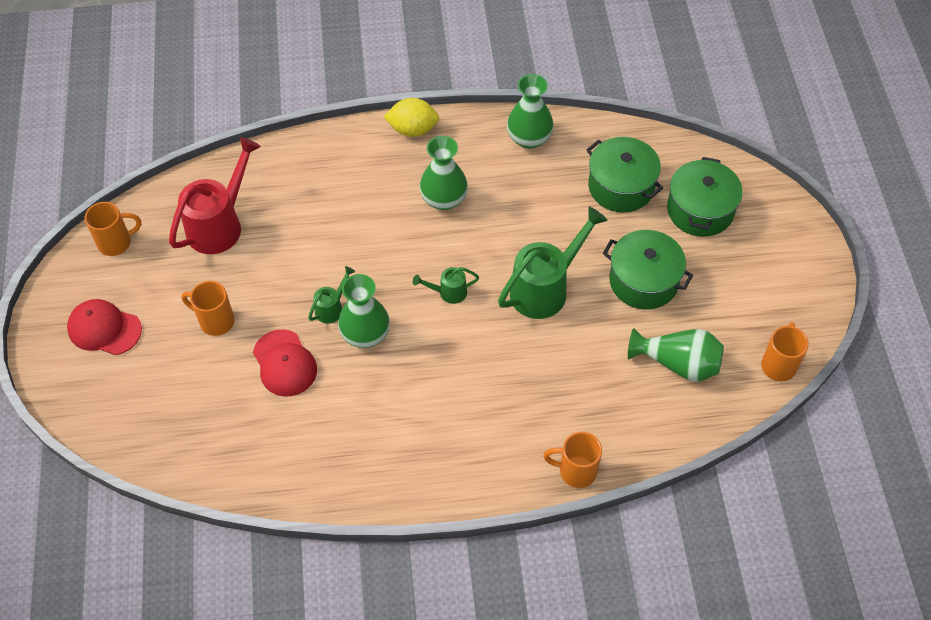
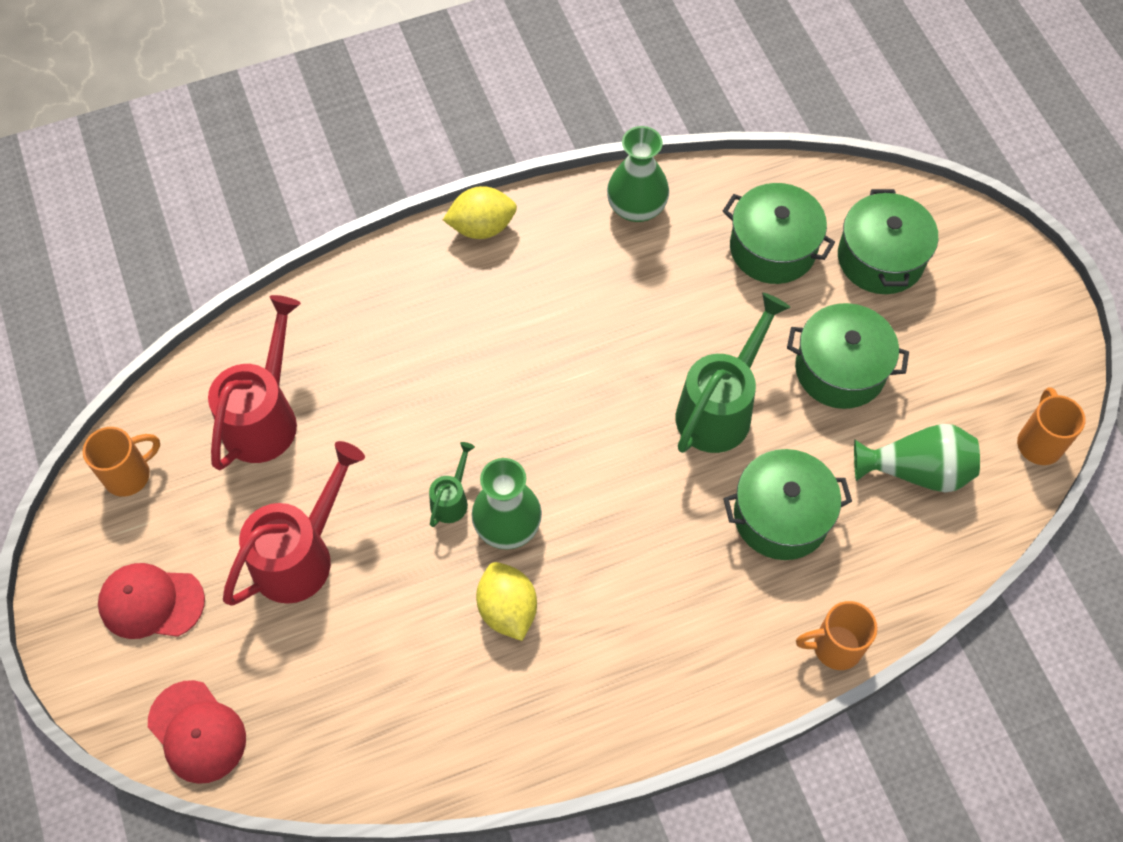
camera: 15 degrees left, 5 degrees up
(215, 321) = (301, 555): orange mug -> red watering can
(284, 363) = (413, 592): red cap -> red cap (197, 732)
(347, 390) = (507, 609): none -> yellow lemon
(444, 199) = (552, 315): green vase -> none
(448, 292) = (598, 442): green watering can -> none
(566, 372) = (781, 516): none -> green pot

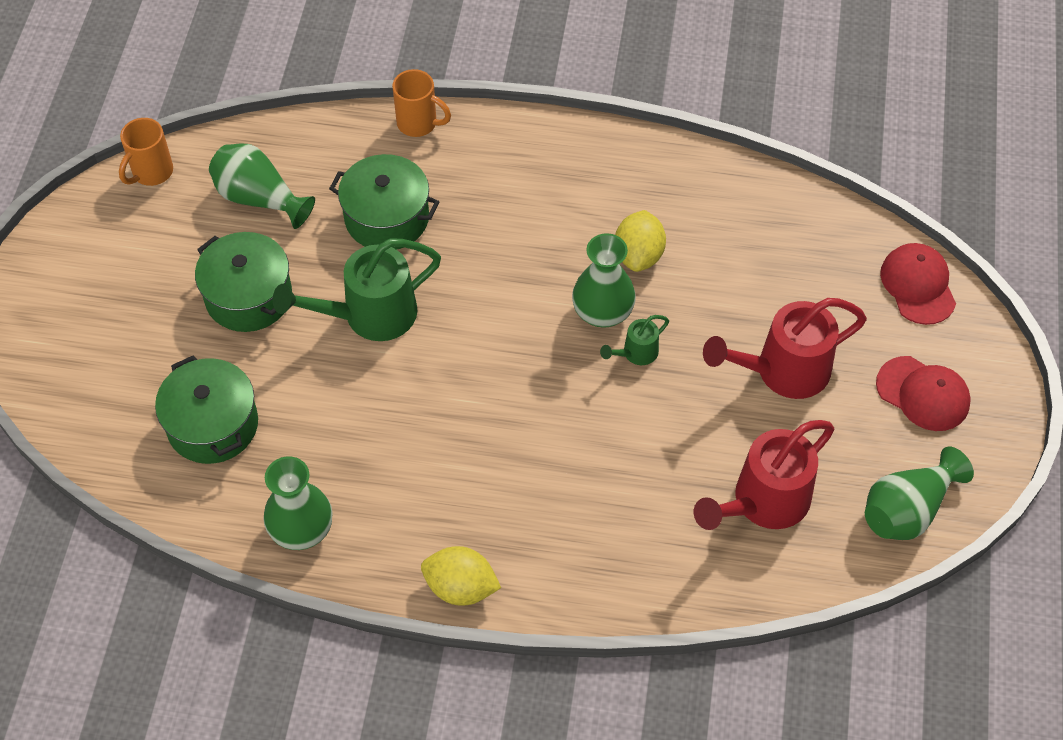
camera: 150 degrees left, 5 degrees down
(129, 475) = (907, 510): orange mug -> green vase
(880, 258) = (130, 368): green pot -> none

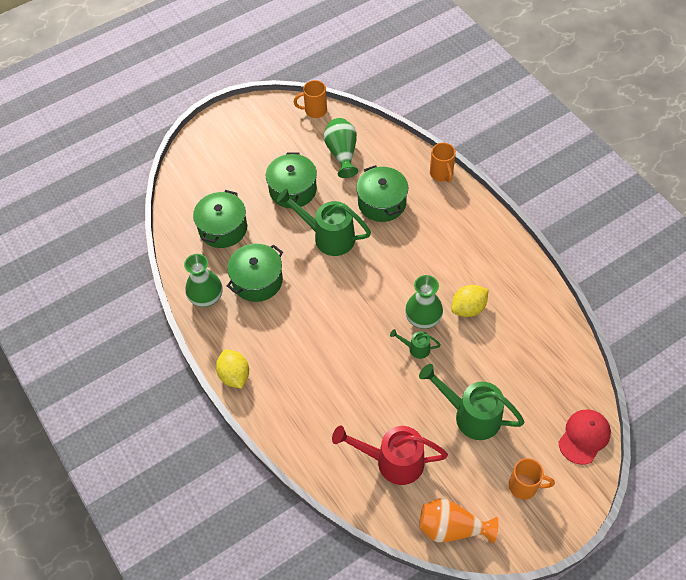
camera: 50 degrees right, 0 degrees up
(344, 448) = (257, 281): none -> green pot
(783, 371) = (471, 415): red watering can -> green watering can
(907, 510) = (452, 528): green vase -> orange vase
(923, 394) = (524, 486): red cap -> orange mug

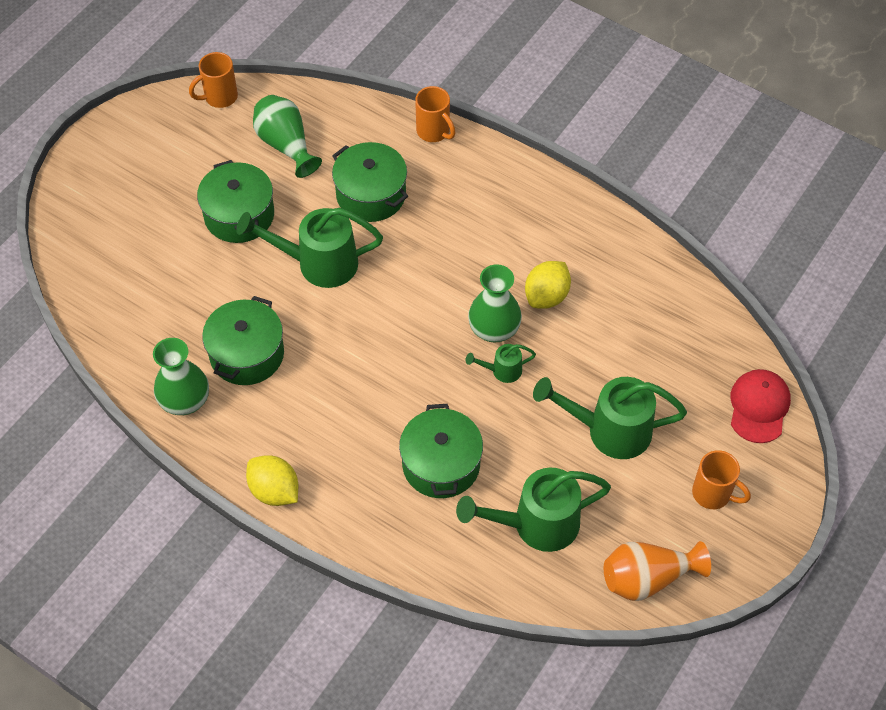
camera: 25 degrees left, 0 degrees up
(223, 228) = (164, 299): green pot -> green pot (441, 464)
(392, 461) = (536, 524): red watering can -> green watering can
(524, 486) = (713, 494): orange mug -> orange mug turned 45 degrees clockwise

